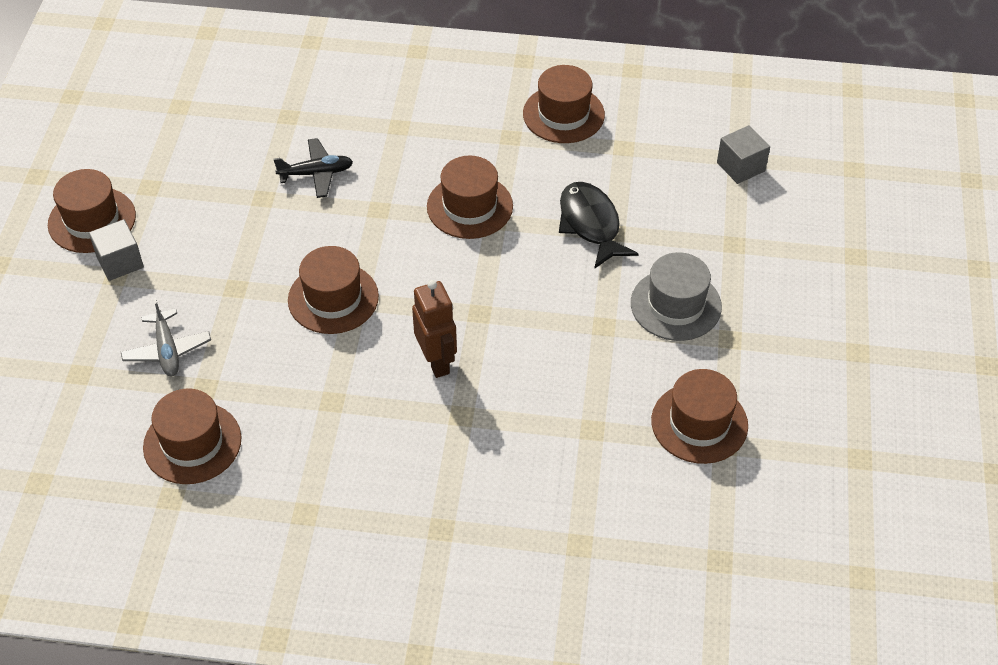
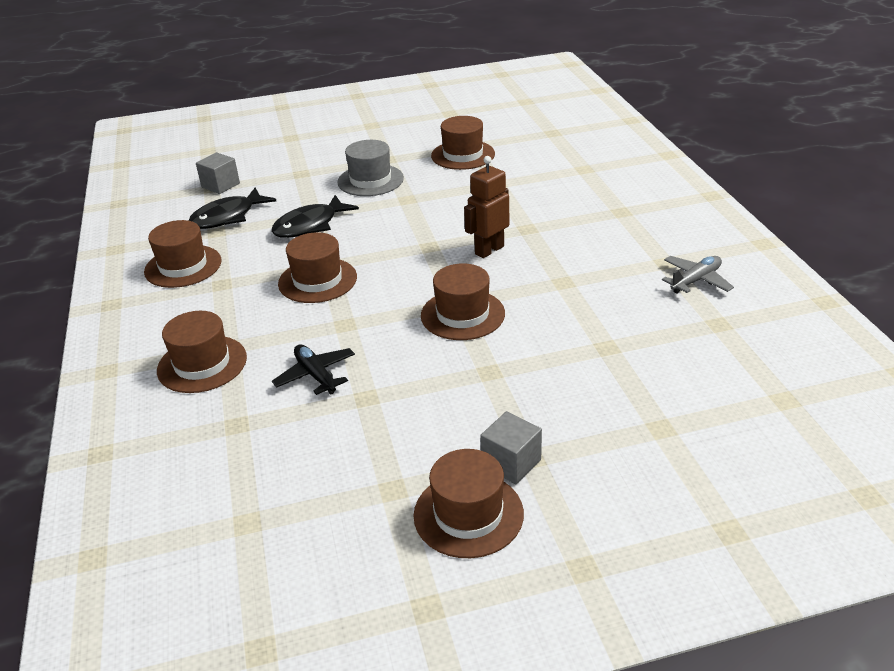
camera: 110 degrees left, 15 degrees down
(167, 350) = (588, 384): grey plane -> grey plane (696, 280)
(192, 443) = (663, 332): brown hat -> brown hat (202, 364)
(653, 161) = (228, 217): none -> black fish

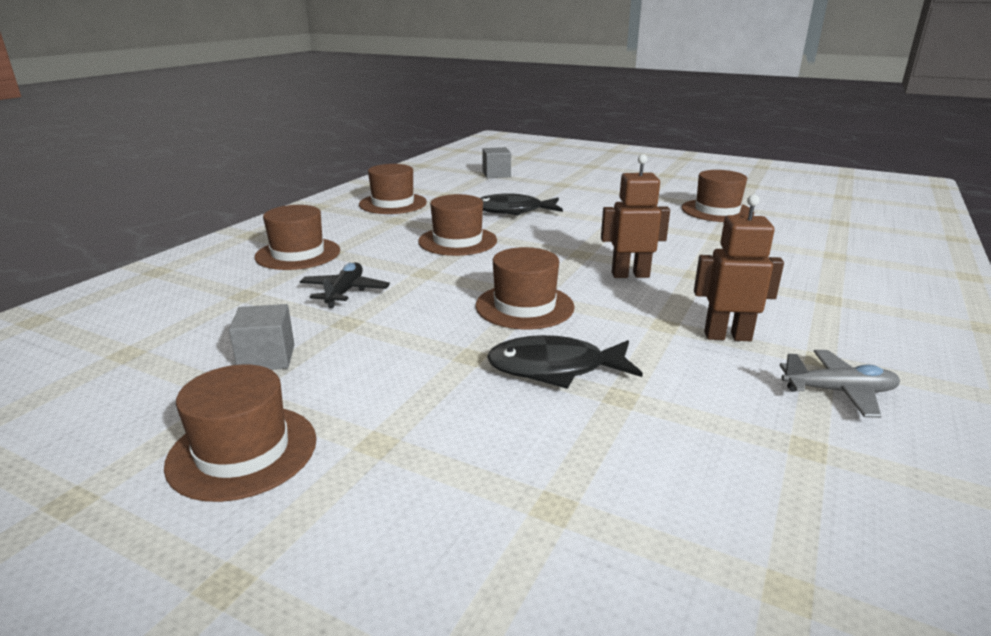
camera: 40 degrees right, 10 degrees down
(228, 217) = (469, 190): black fish -> black fish (555, 368)
(370, 180) = (607, 202): grey hat -> none
(511, 463) = (353, 435): grey cube -> grey cube (267, 358)
(605, 272) = (727, 336): none -> brown robot

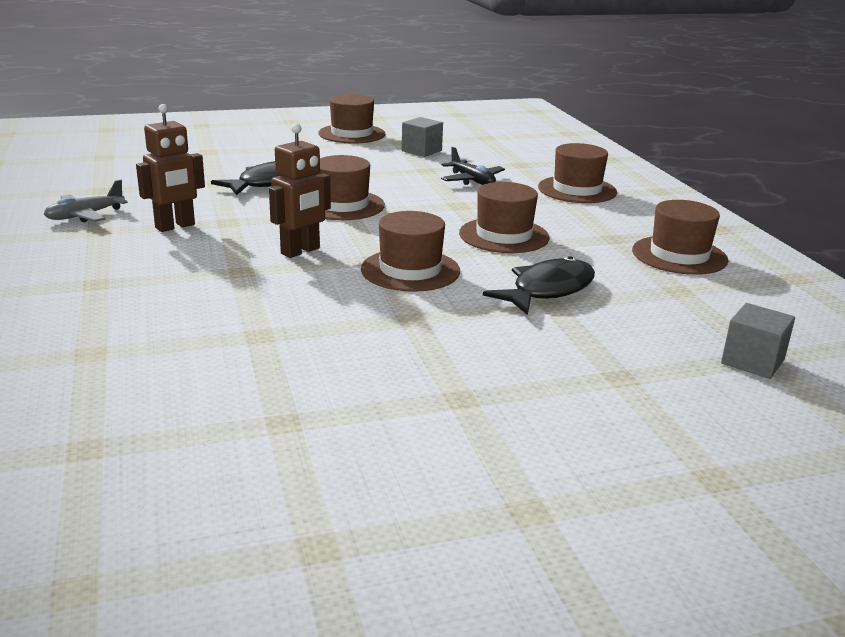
camera: 135 degrees right, 0 degrees up
(717, 211) = (307, 398): brown hat -> brown hat (410, 270)

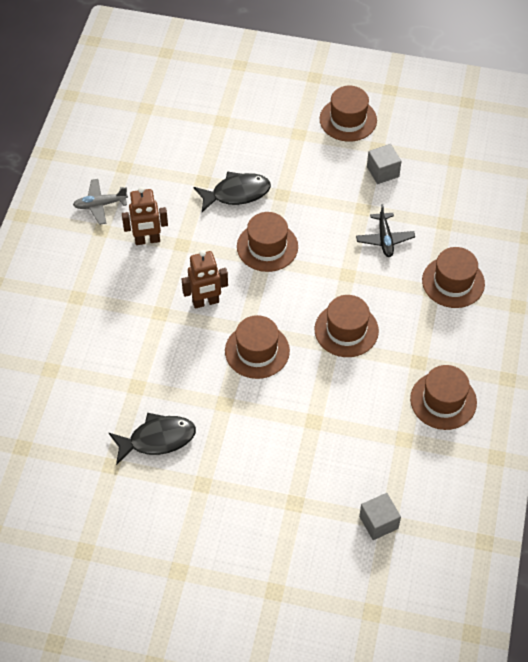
camera: 30 degrees right, 30 degrees up
(548, 290) = (322, 406): black fish -> black fish (157, 439)

